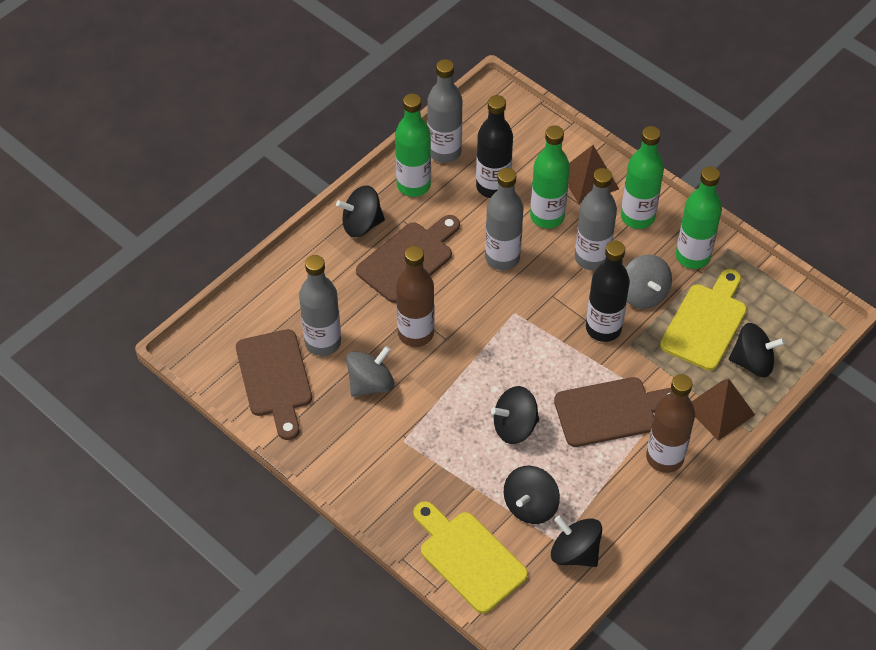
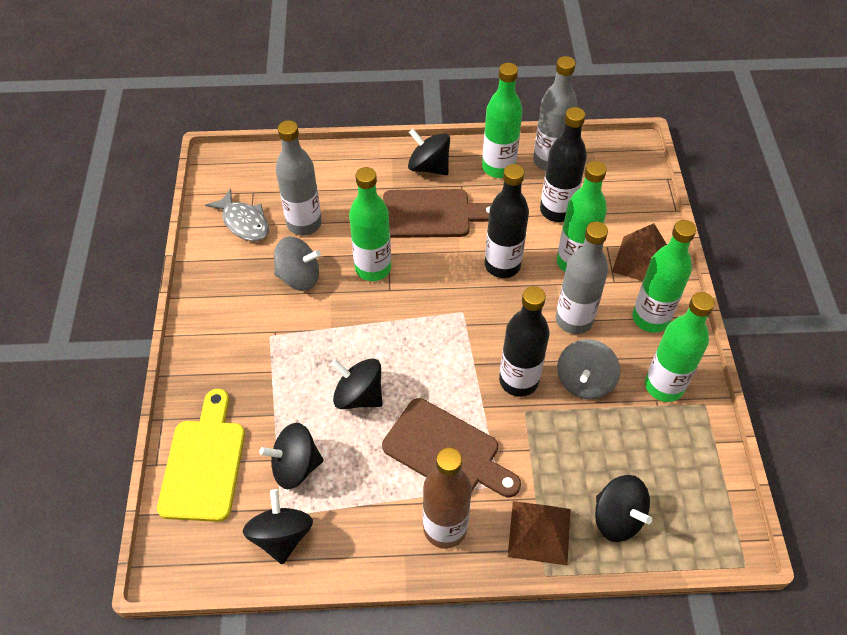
camera: 45 degrees right, 0 degrees up
(275, 379) = (244, 222): brown cutting board -> grey fish
(415, 333) = (373, 268): brown bottle -> green bottle
(502, 257) = (502, 265): grey bottle -> black bottle
(706, 323) = (613, 449): yellow cutting board -> none

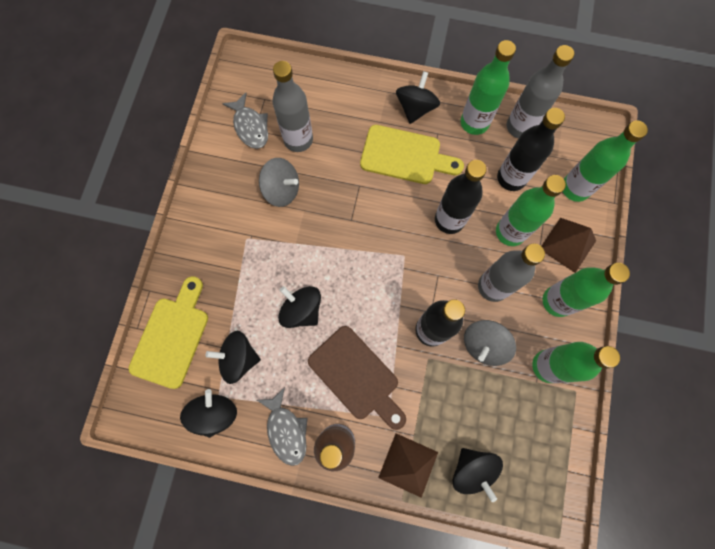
camera: 15 degrees right, 20 degrees up
(373, 268) = (343, 196): green bottle -> green bottle (575, 188)
(377, 532) = (286, 430): none -> grey fish
(429, 167) = (415, 108): black spinning top -> black spinning top turned 60 degrees clockwise
(432, 214) = (405, 156): brown cutting board -> yellow cutting board

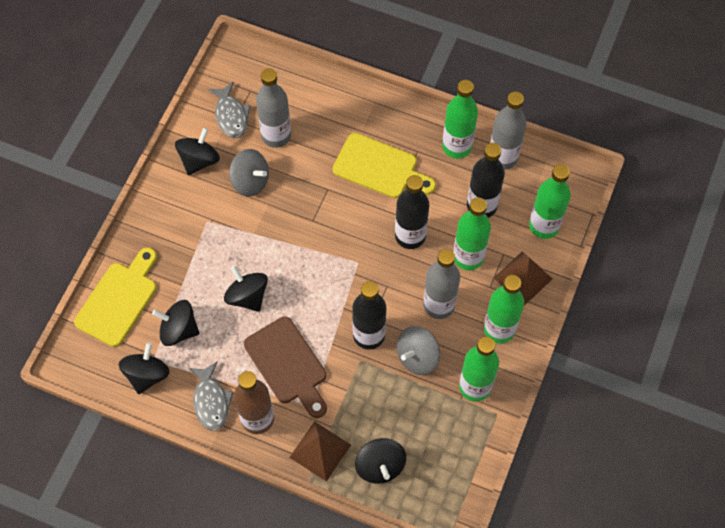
camera: 10 degrees right, 10 degrees down
(415, 108) = (400, 123): black spinning top -> black spinning top (199, 160)

